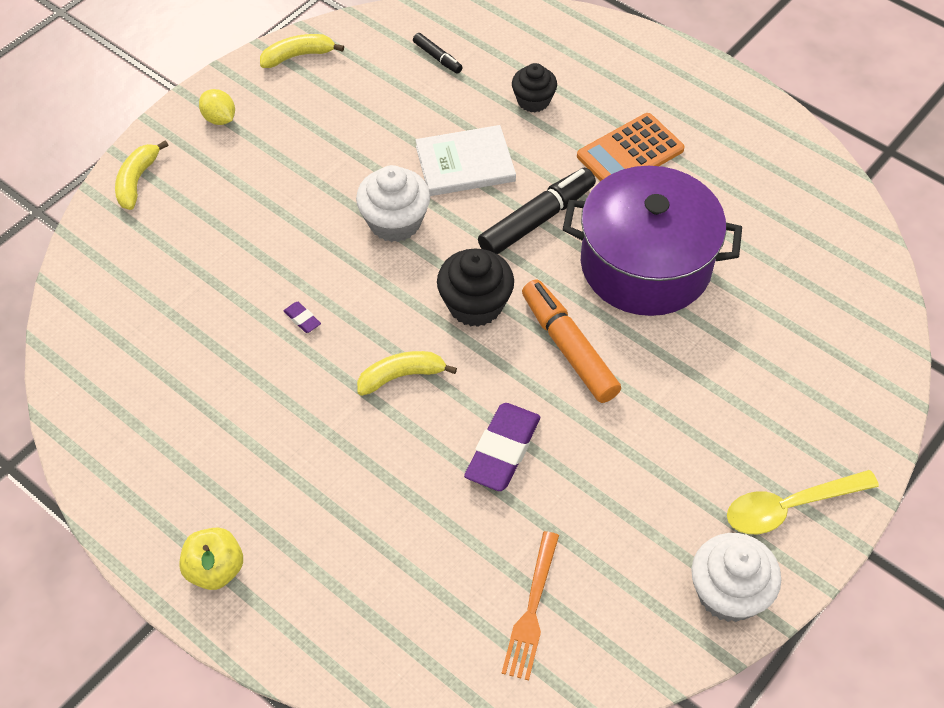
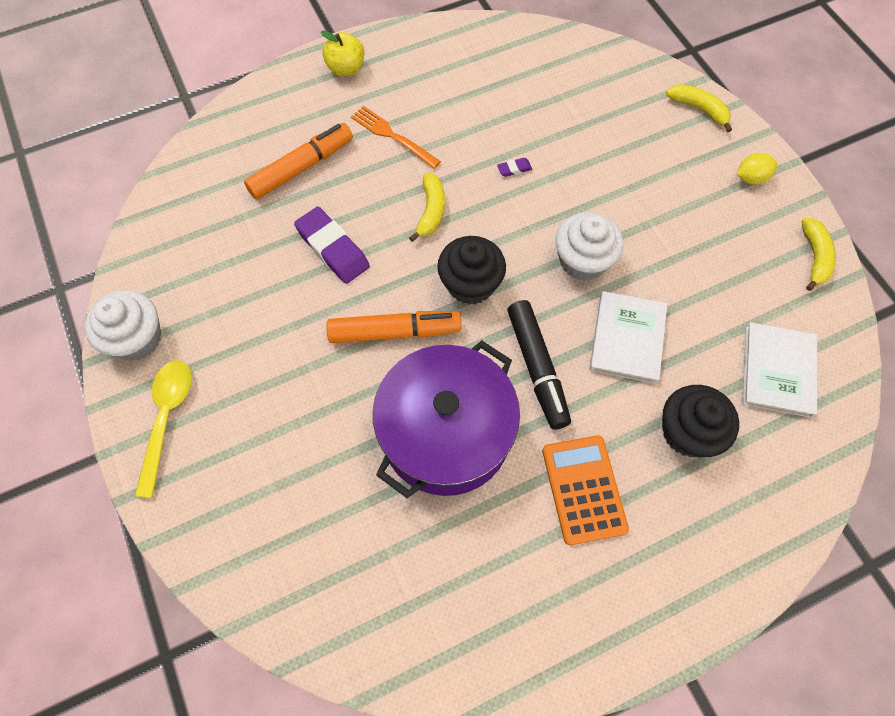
camera: 115 degrees right, 10 degrees up
(407, 541) = (301, 168): none -> orange marker
(437, 57) = (777, 371): black marker -> white book
(532, 611) = (208, 216): orange fork -> orange fork (392, 136)
(533, 101) = (687, 432): black cupcake -> black cupcake, size x1.50

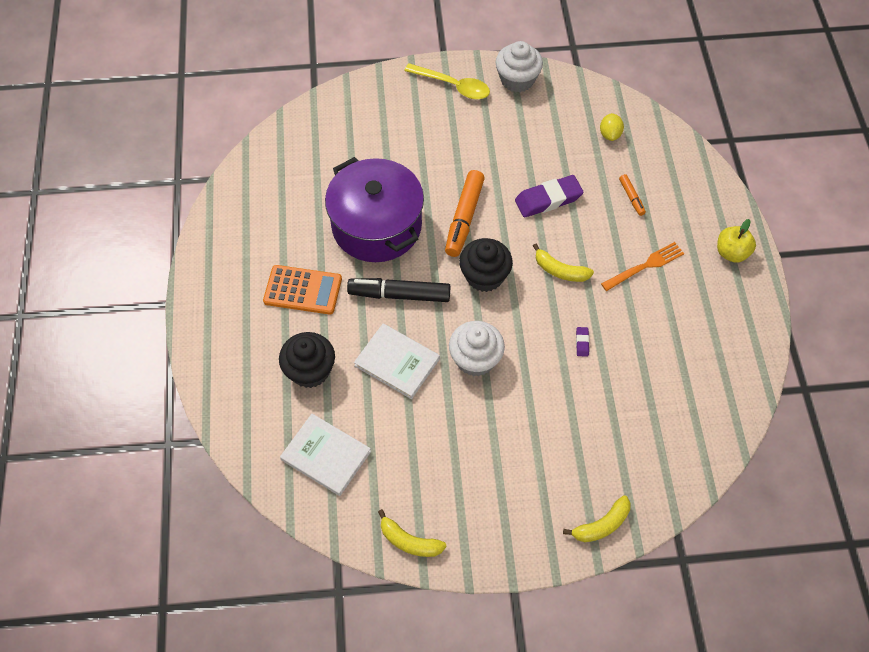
camera: 110 degrees right, 5 degrees down
(301, 168) = (631, 197): orange marker -> orange marker, size x0.50
(751, 178) = (508, 531): yellow lemon -> yellow lemon (610, 134)

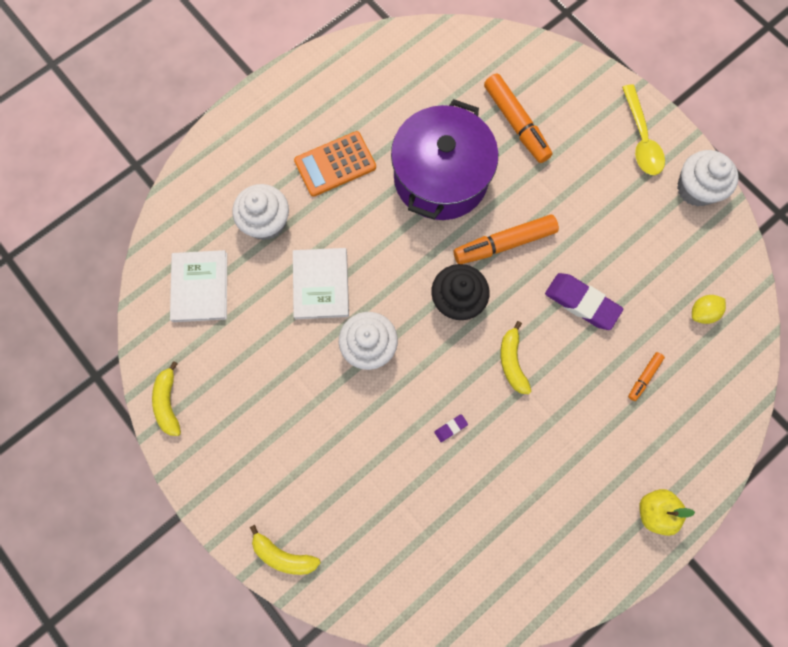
camera: 55 degrees right, 15 degrees up
(303, 290) = (335, 164): orange calculator -> orange calculator turned 90 degrees clockwise
(310, 370) = (266, 222): black cupcake -> white cupcake
(374, 151) = (516, 123): none -> orange marker
(400, 295) = (387, 243): black marker -> none
(645, 266) = (576, 436): orange fork -> none

